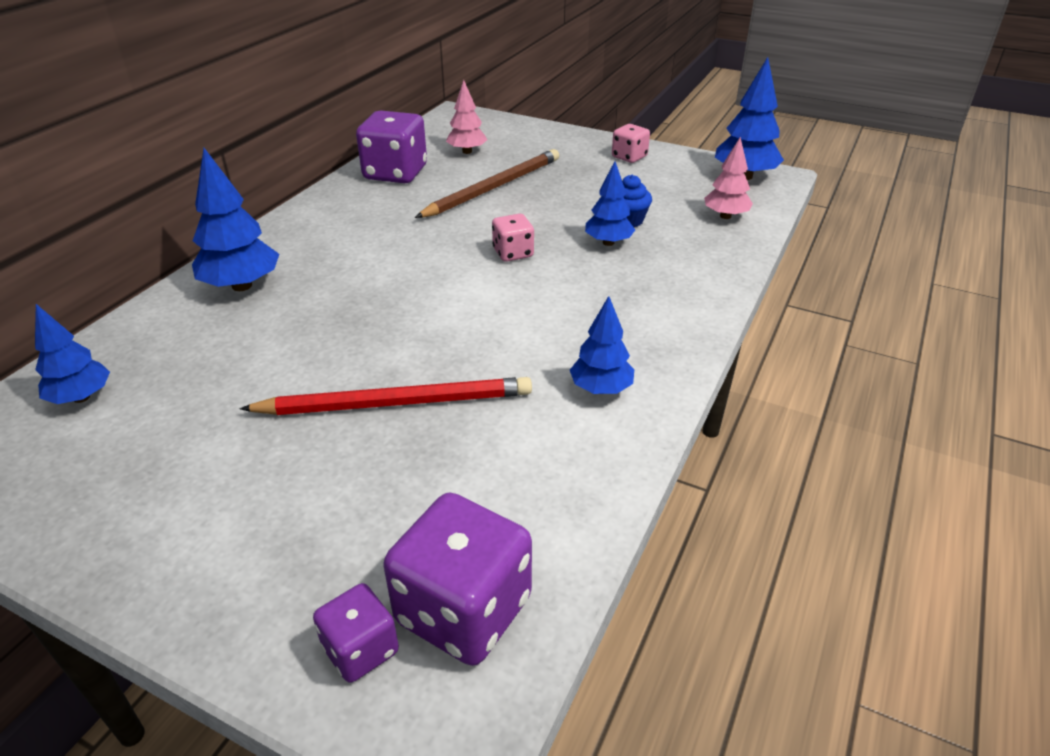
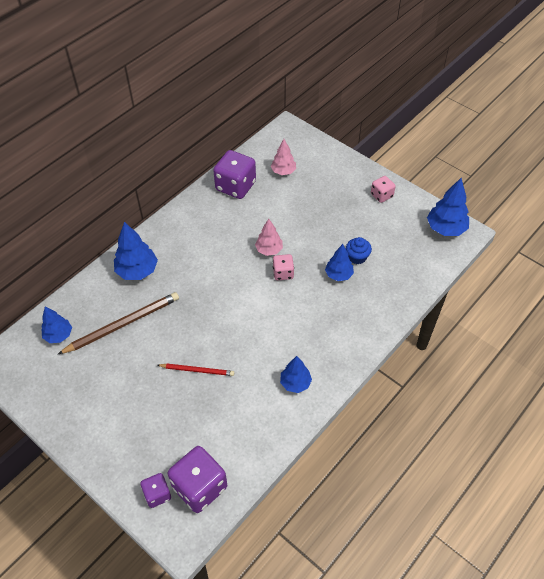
camera: 15 degrees right, 15 degrees up
(396, 403) = (197, 370): red pencil -> red pencil, size x0.57
(493, 187) = (289, 211): brown pencil -> brown pencil (123, 324)
(725, 216) = (416, 265): pink tree -> pink tree (269, 250)

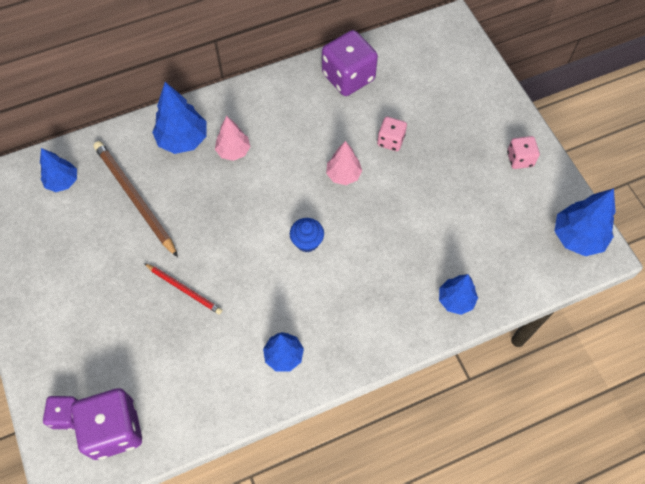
camera: 25 degrees right, 10 degrees up
(123, 324) = (134, 198): brown pencil -> brown pencil turned 120 degrees counterclockwise
(283, 171) = (415, 80): pink tree -> pink tree (233, 151)
(283, 273) = (344, 211): pink dice -> pink dice (390, 140)
(338, 275) = (409, 242): blue tree -> blue tree (455, 300)
(357, 257) = (444, 228): blue cupcake -> blue cupcake (307, 241)

